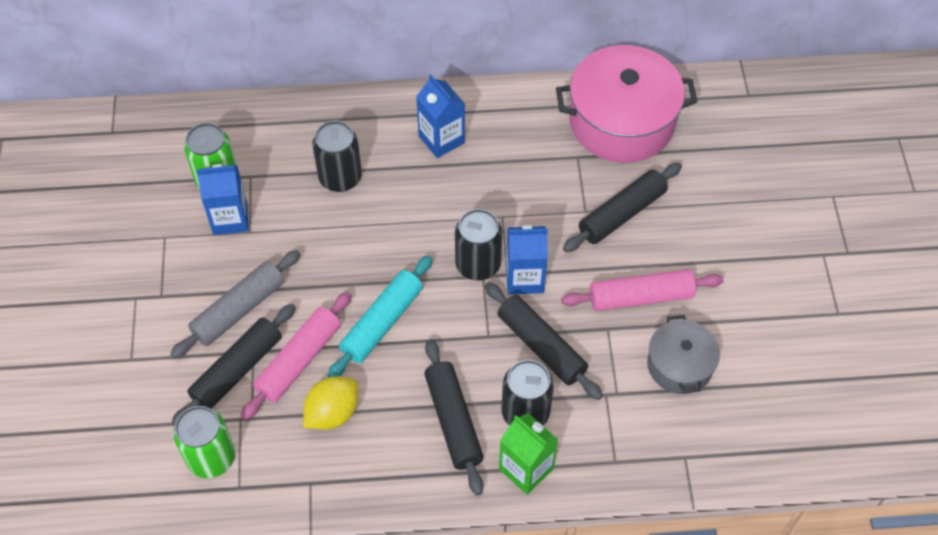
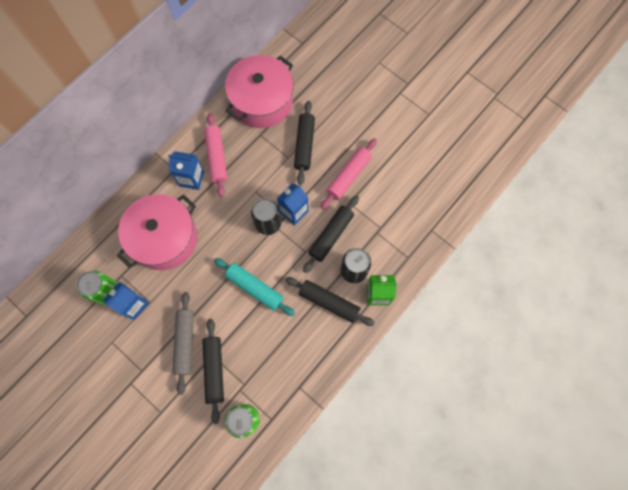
camera: 45 degrees left, 15 degrees up
(299, 360) = (237, 339): pink rolling pin -> pink rolling pin (217, 157)
(332, 413) = (276, 348): yellow lemon -> none
(340, 177) = (164, 238): black can -> pink pot
(382, 322) = (255, 288): turquoise rolling pin -> turquoise rolling pin turned 45 degrees counterclockwise
(541, 346) = (331, 235): black rolling pin -> black rolling pin turned 60 degrees counterclockwise
(679, 365) = (392, 192): grey pot -> none

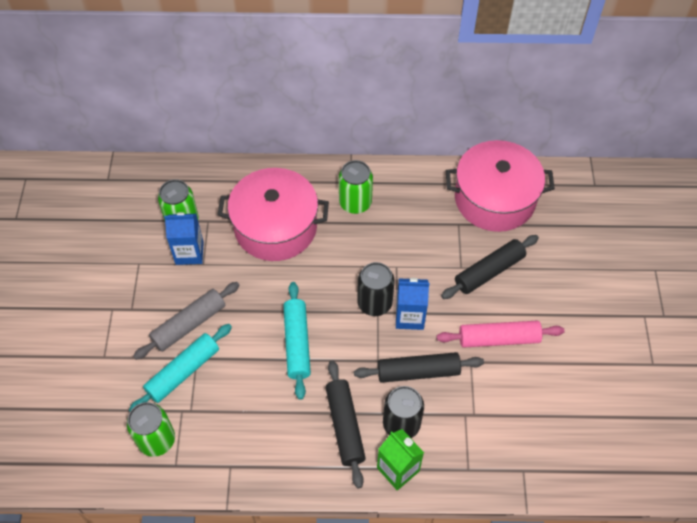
camera: 50 degrees right, 15 degrees down
(191, 179) = (355, 203): blue carton -> green can
(214, 370) = (183, 372): black rolling pin -> turquoise rolling pin
(217, 157) = (397, 206): pink rolling pin -> none

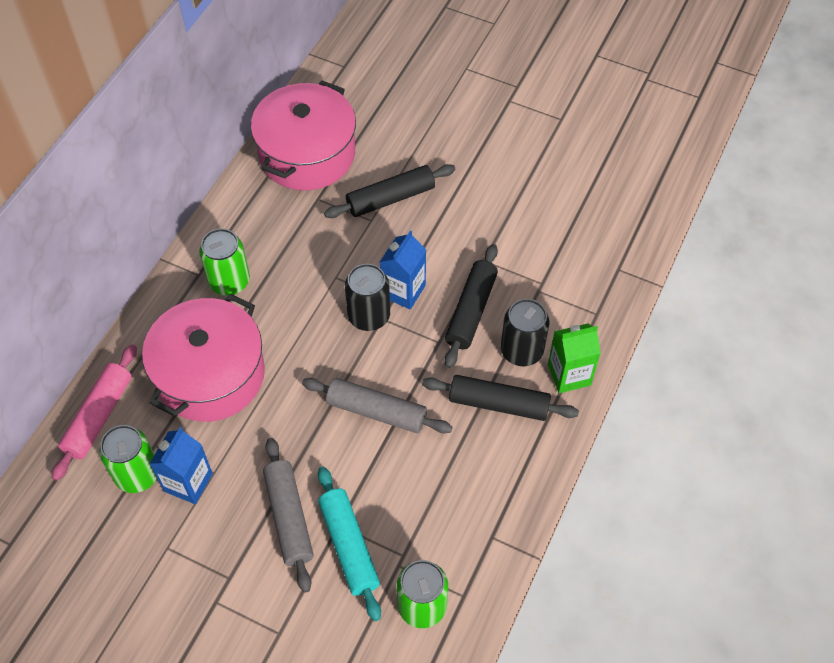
camera: 65 degrees left, 0 degrees up
(297, 343) = (376, 411): turquoise rolling pin -> grey rolling pin
(489, 271) = (390, 198): black rolling pin -> black rolling pin turned 75 degrees clockwise
(498, 339) = (471, 225): pink rolling pin -> pink rolling pin (99, 416)

